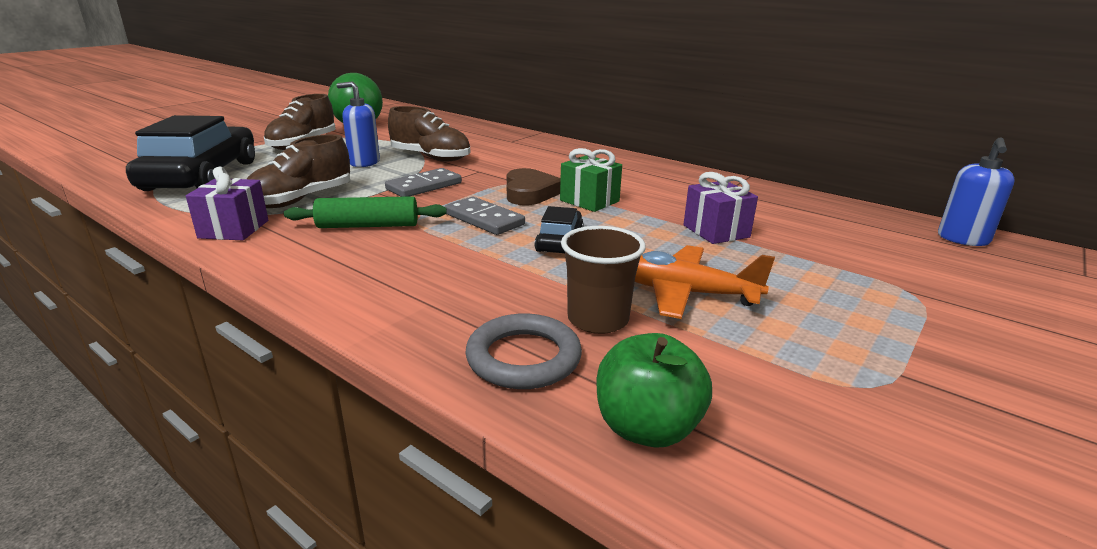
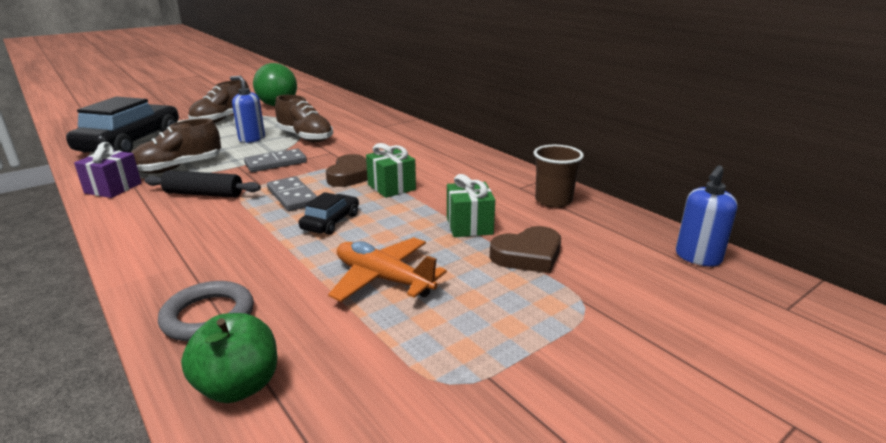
camera: 15 degrees right, 0 degrees up
(368, 226) = (204, 194): green rolling pin -> black rolling pin
(598, 319) = (292, 293): brown cup -> brown cup (553, 201)
(716, 231) = (469, 225): purple gift -> green gift
(807, 253) = (528, 255): none -> brown heart

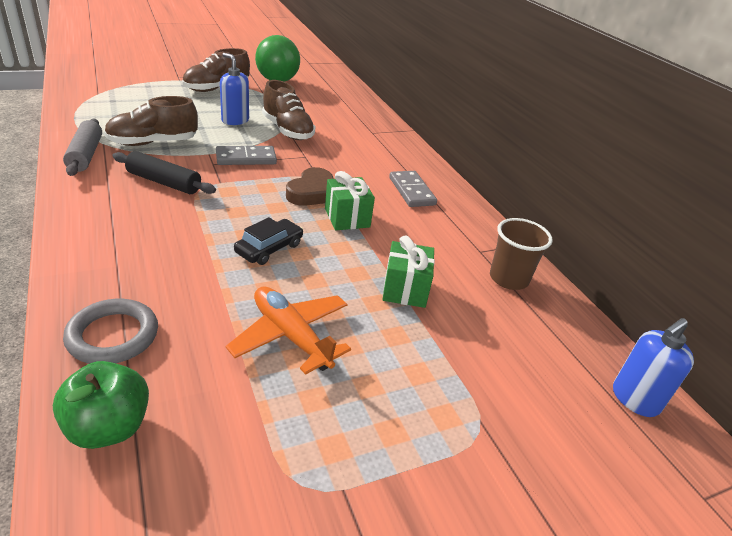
camera: 10 degrees right, 10 degrees up
(113, 188) = (85, 155): purple gift -> grey rolling pin
(131, 142) = (121, 100): black car -> none
(292, 196) = (245, 206): grey domino -> grey domino (411, 191)
(528, 255) = (449, 345): brown heart -> none

